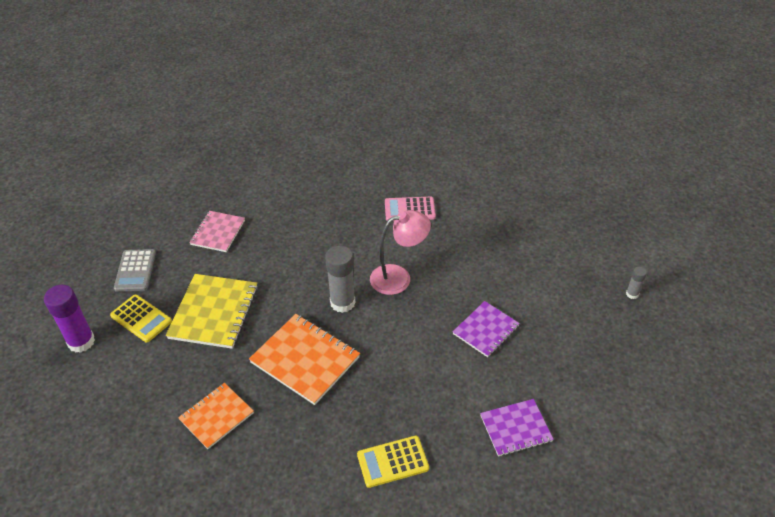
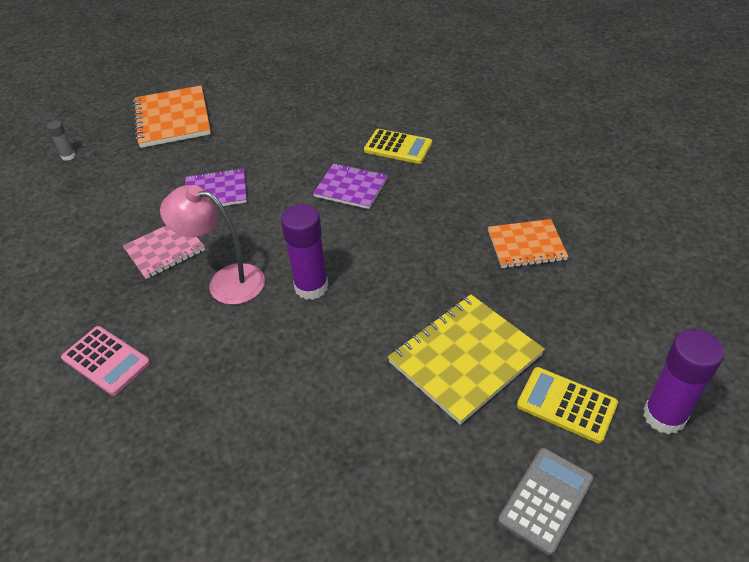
camera: 140 degrees left, 0 degrees up
(141, 318) = (566, 405): yellow calculator -> yellow calculator turned 45 degrees counterclockwise
(218, 232) = (378, 496): pink notebook -> pink notebook (165, 250)
(305, 360) = (402, 251): orange notebook -> orange notebook (172, 119)
(342, 302) = (311, 287): grey glue stick -> purple glue stick
(515, 428) = (287, 124): purple notebook -> purple notebook (351, 188)

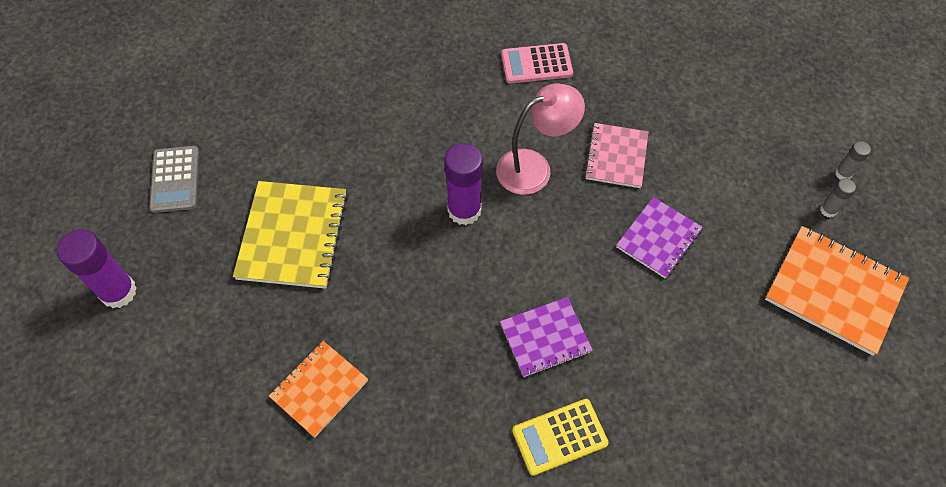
camera: 135 degrees right, 15 degrees up
(109, 147) = (828, 210): none -> grey glue stick
(566, 405) = (195, 251): yellow calculator -> none

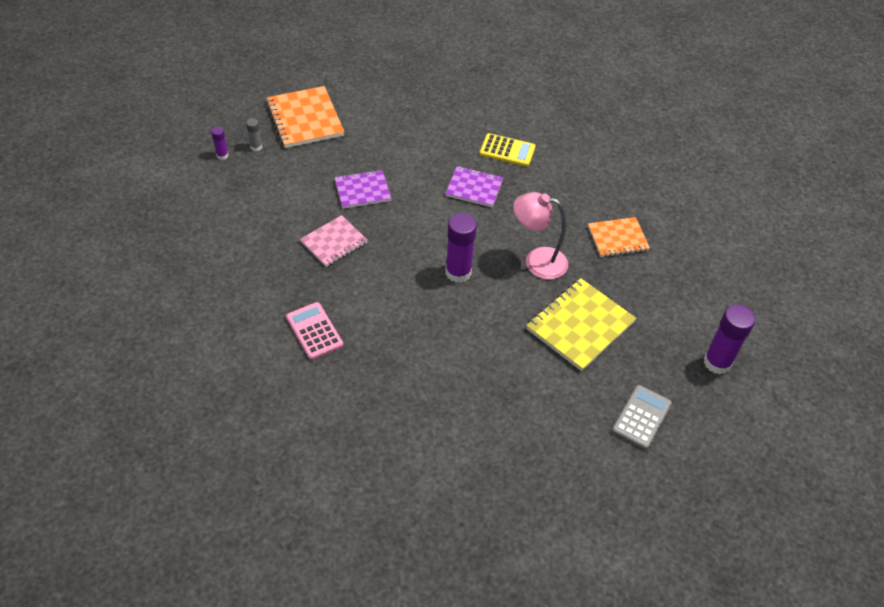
camera: 145 degrees left, 10 degrees down
(534, 167) = (390, 268): pink lamp -> pink lamp (537, 261)
(536, 64) = (314, 331): pink calculator -> pink calculator turned 150 degrees counterclockwise
(843, 173) = (222, 155): grey glue stick -> purple glue stick

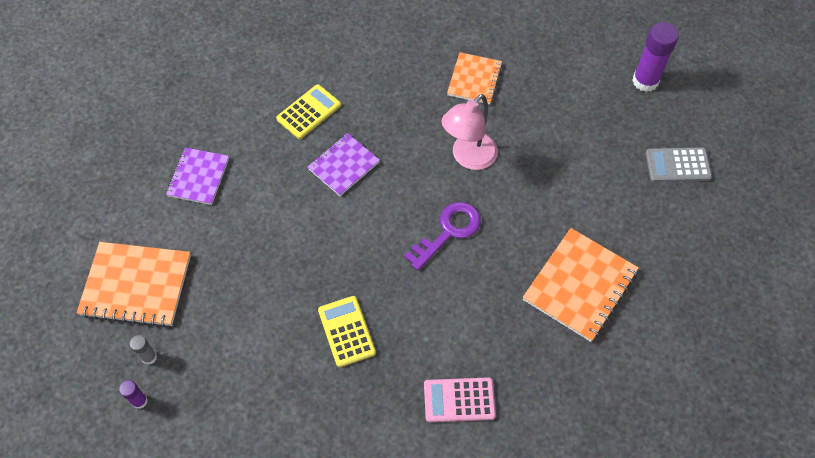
camera: 60 degrees left, 10 degrees up
(334, 242) = (346, 331): pink notebook -> yellow calculator
(362, 190) = (286, 271): purple notebook -> purple notebook (198, 177)
(458, 272) = (448, 232): purple glue stick -> purple key
(464, 379) = (580, 285): none -> orange notebook
(580, 325) = (561, 161): yellow notebook -> none
(641, 417) = (677, 165): grey calculator -> grey calculator turned 60 degrees counterclockwise

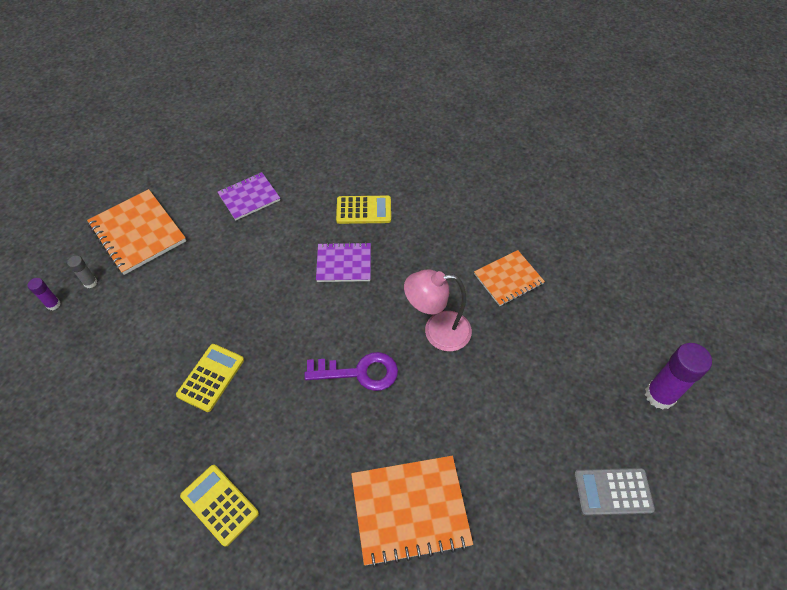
camera: 45 degrees right, 5 degrees down
(459, 400) = (219, 504): pink calculator -> yellow calculator
(677, 165) = (612, 492): grey calculator -> grey calculator turned 45 degrees counterclockwise

